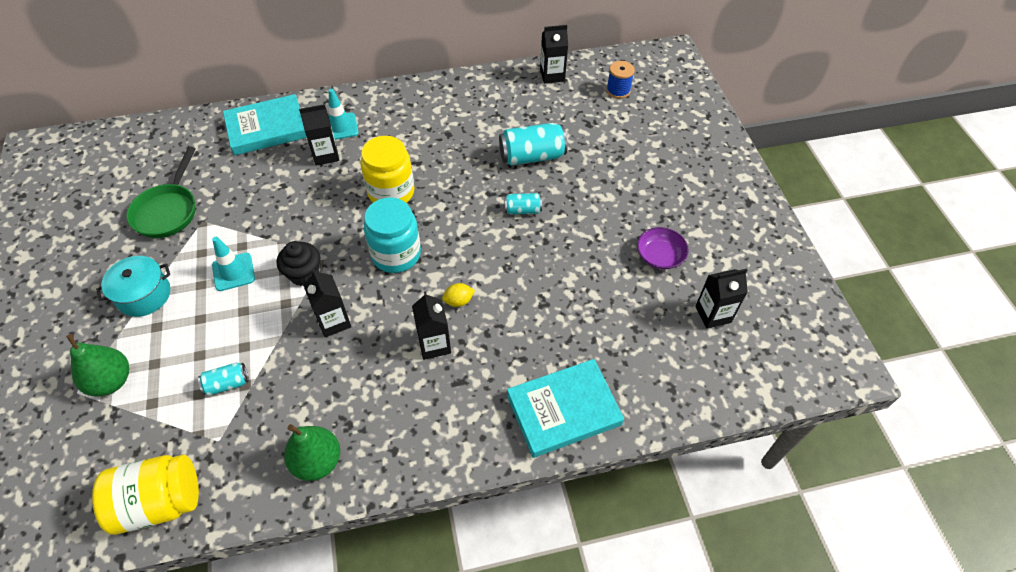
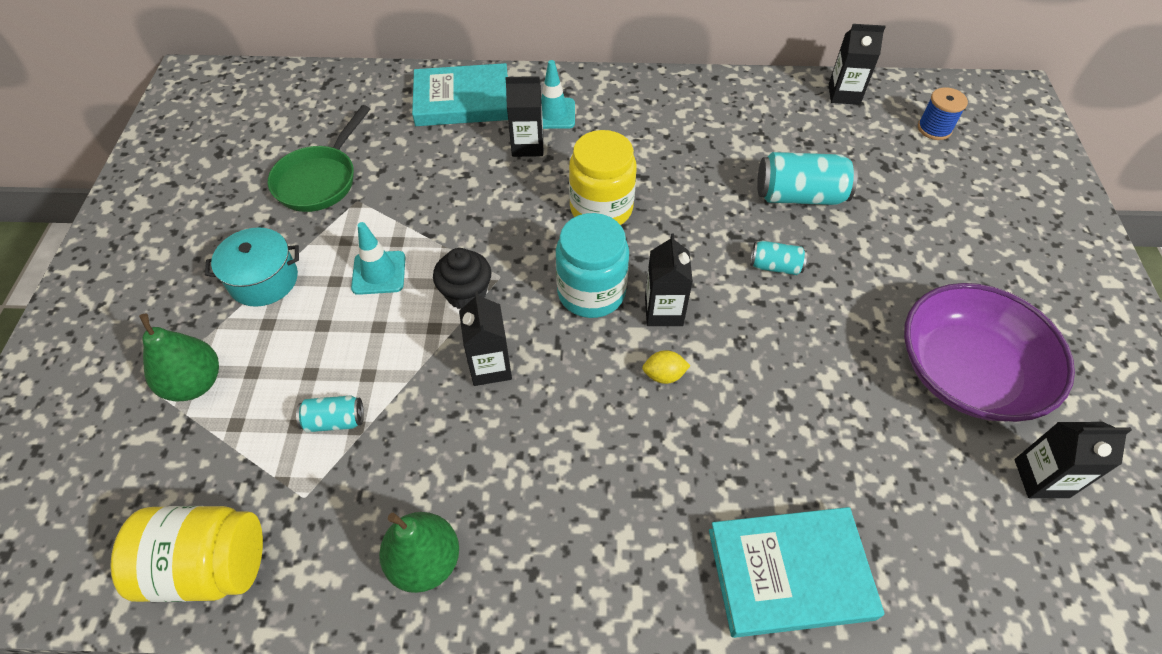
camera: 15 degrees right, 0 degrees up
(434, 344) = (619, 429): black carton -> black carton (663, 311)
(659, 256) = (967, 372): purple bowl -> purple bowl, size x2.08

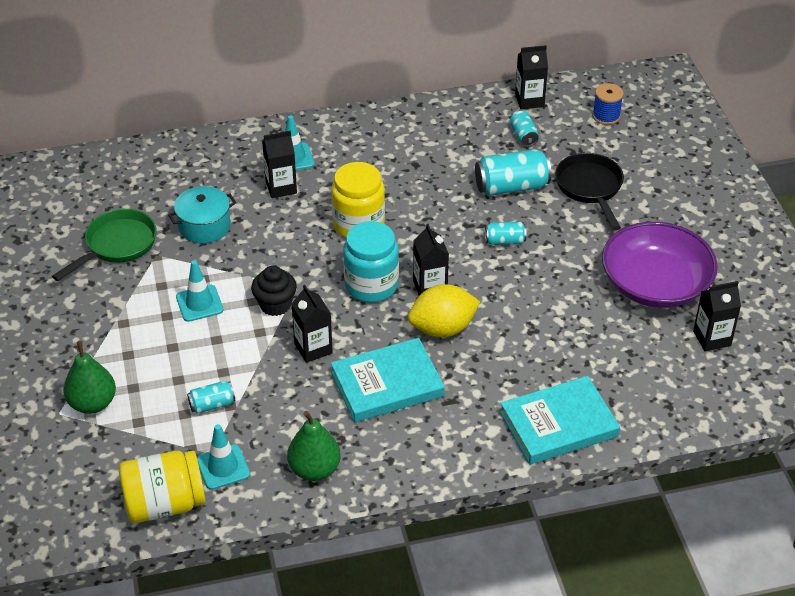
camera: 15 degrees left, 10 degrees down
(264, 280) = (109, 326): turquoise pot -> turquoise pot (204, 226)
(308, 524) = (223, 467): none -> turquoise traffic cone
(320, 180) = (117, 245): green pan -> green pan turned 150 degrees counterclockwise
(462, 100) = (210, 160): turquoise book -> turquoise book (387, 384)
(664, 375) = (442, 328): yellow lemon -> yellow lemon, size x2.12
(828, 135) = (523, 136): none -> turquoise can
(899, 216) = (590, 188): none -> black pan

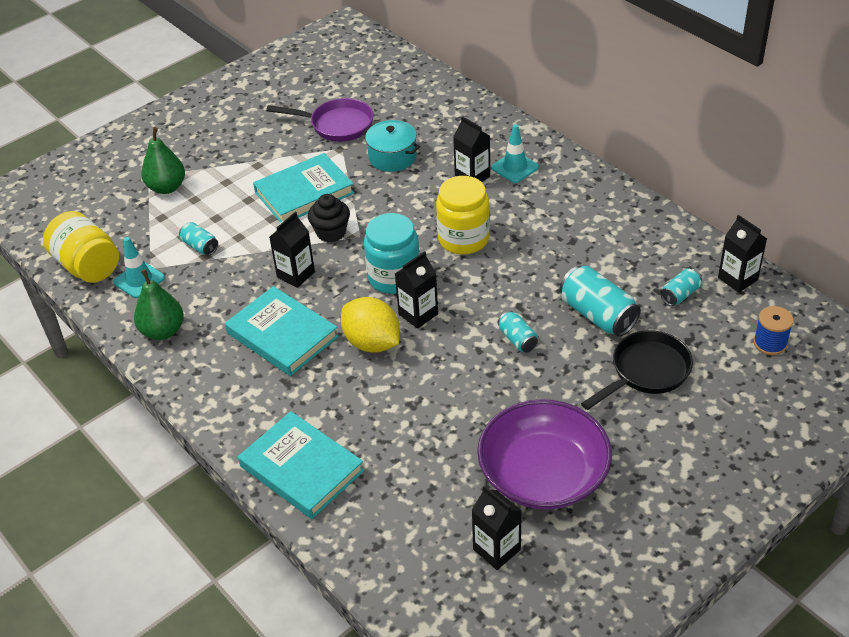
camera: 65 degrees right, 0 degrees up
(117, 245) = (337, 125): green pan -> purple pan
(199, 303) = (304, 192): turquoise traffic cone -> turquoise book

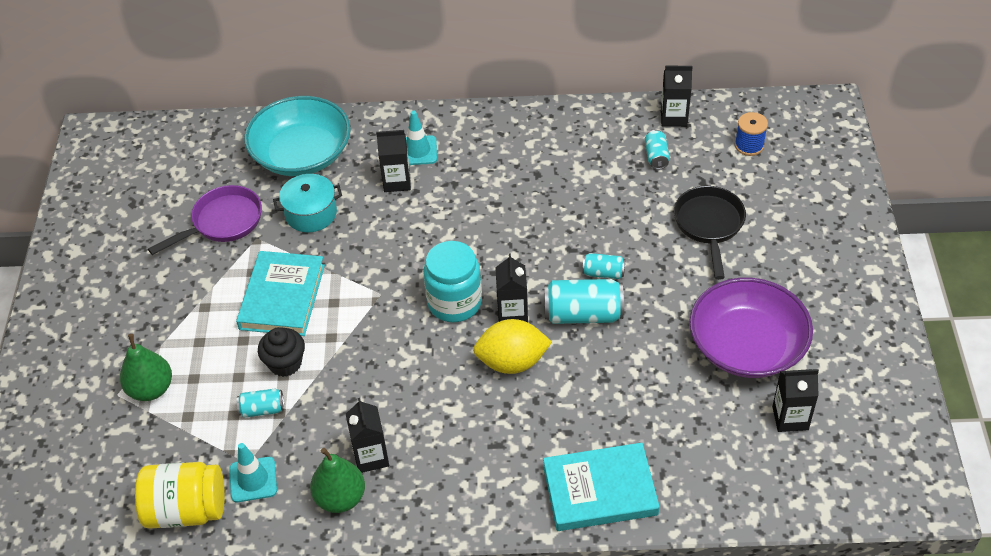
camera: 50 degrees left, 5 degrees up
(282, 335) = (439, 415): turquoise book -> none
(296, 274) = (377, 363): black carton -> black carton (371, 457)
(331, 232) = (354, 310): black cupcake -> black cupcake (285, 363)
(440, 118) = (302, 154): none -> turquoise bowl
(463, 239) = (461, 233): yellow jar -> none
(597, 315) = (627, 212): turquoise can -> turquoise can (583, 314)

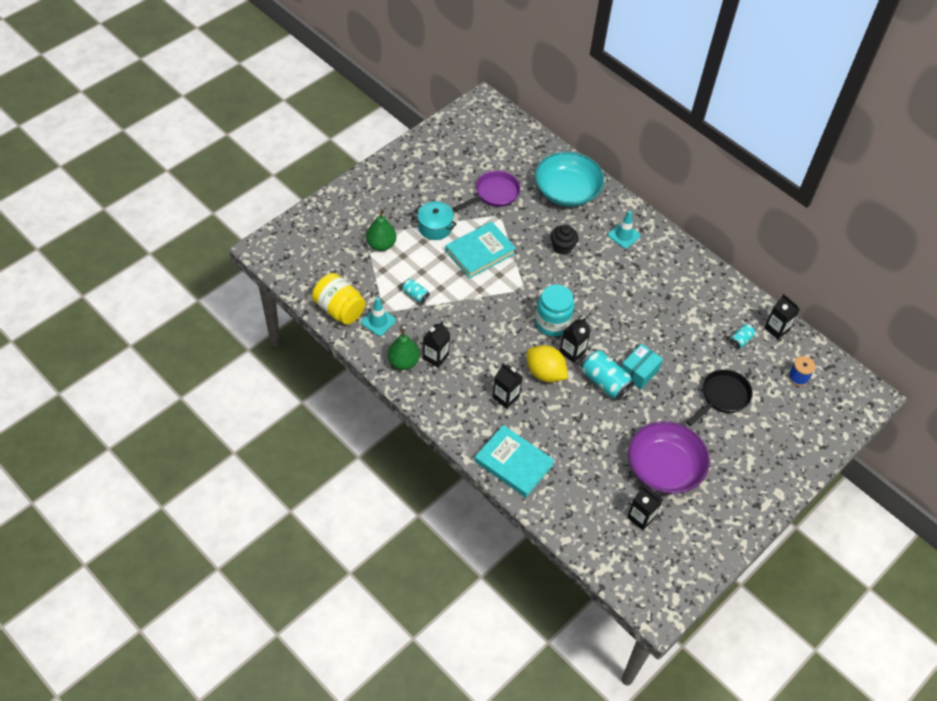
camera: 40 degrees right, 5 degrees up
(222, 222) = (494, 194): purple pan -> purple pan turned 45 degrees counterclockwise
(285, 363) = (447, 283): black cupcake -> black cupcake (562, 247)
(311, 213) = (537, 224): turquoise pot -> turquoise pot (435, 227)
(397, 181) = (595, 242): black carton -> black carton (505, 397)
(603, 273) = (639, 372): turquoise can -> turquoise box

